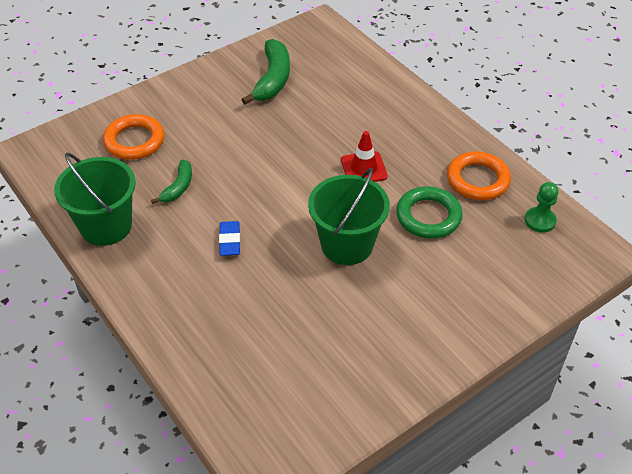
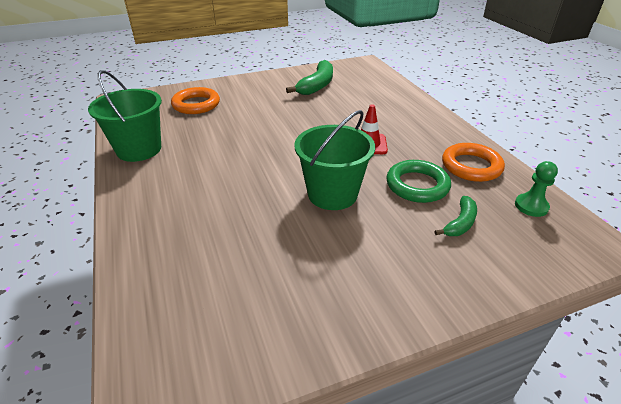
camera: 15 degrees right, 10 degrees down
(178, 187) = (210, 134): green banana -> green banana (460, 223)
(230, 241) = (230, 174): blue eraser -> none

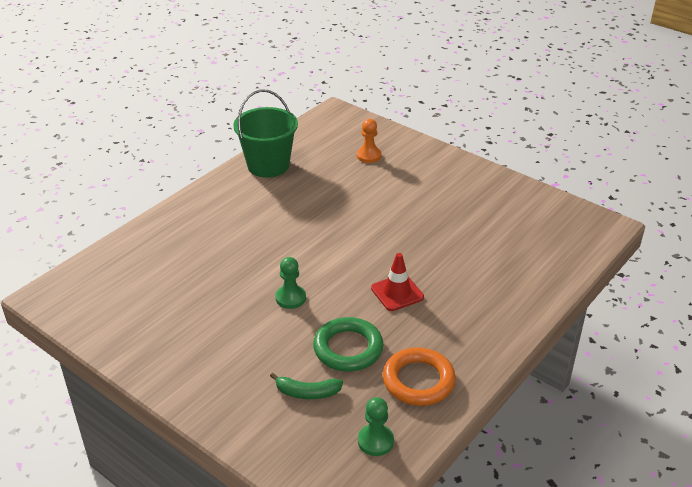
camera: 60 degrees right, 0 degrees up
(196, 104) = (369, 156): orange ring -> orange pawn
(317, 85) = (494, 212): green banana -> none
(332, 194) = (290, 298): green bucket -> green pawn

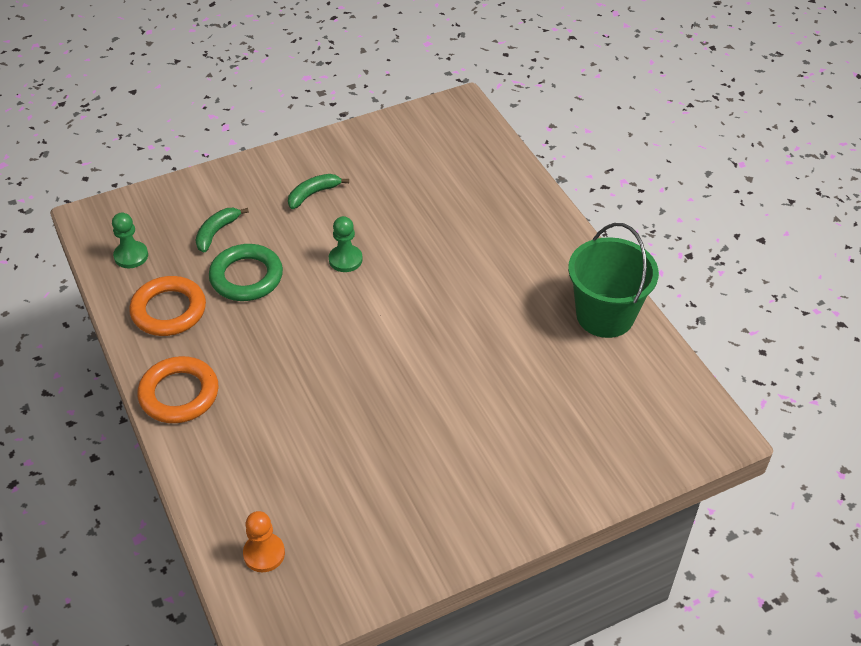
camera: 115 degrees right, 10 degrees up
(219, 348) = (313, 194): none -> green banana
(369, 156) = (578, 426): orange pawn -> orange pawn (264, 553)
(397, 293) = (294, 344): red traffic cone -> none
(491, 334) = (179, 394): none -> orange ring

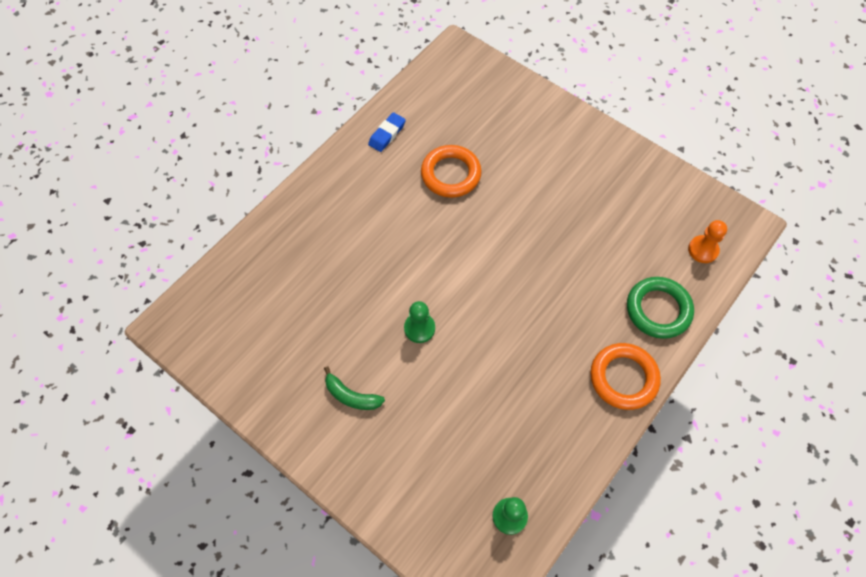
camera: 115 degrees left, 15 degrees up
(169, 310) = (550, 439): orange ring -> orange ring (451, 174)
(217, 232) = (441, 455): green banana -> none
(246, 277) = (480, 397): green ring -> green ring (658, 310)
(605, 315) = (387, 134): green bucket -> blue eraser

